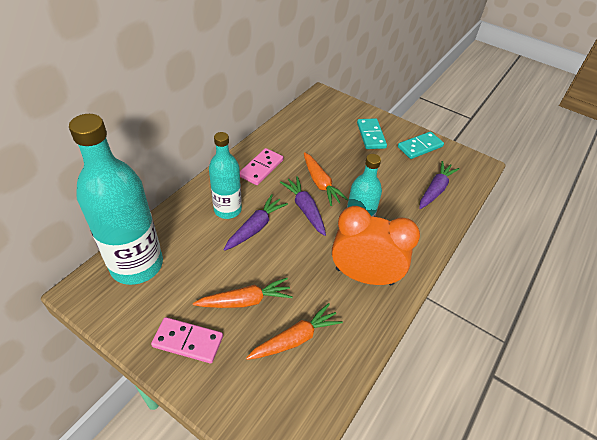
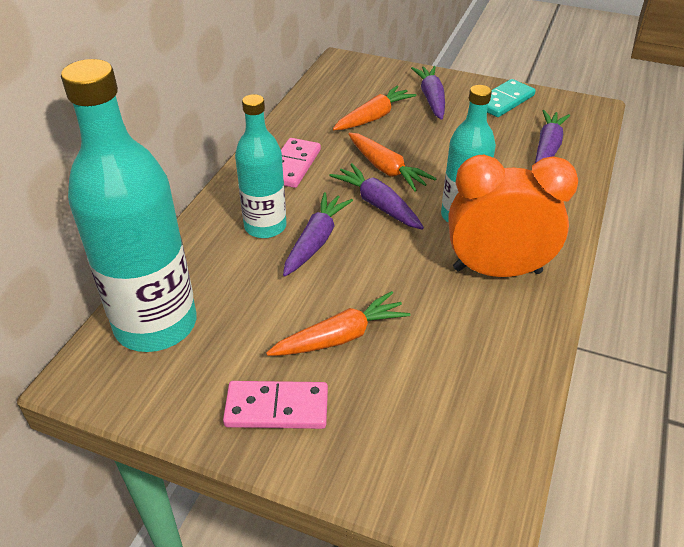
camera: 10 degrees left, 5 degrees down
(295, 339) = (434, 369): orange carrot -> orange carrot (374, 117)
(371, 135) = (431, 99): turquoise domino -> purple carrot

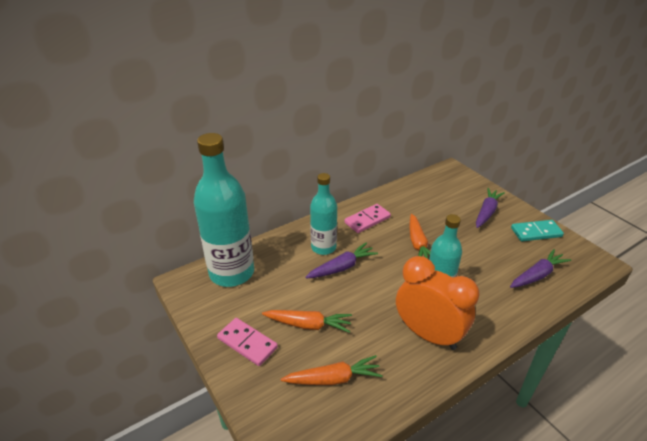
camera: 35 degrees right, 5 degrees down
(374, 117) = (439, 210): orange carrot -> orange carrot (333, 379)
(378, 205) = (394, 262): purple carrot -> none

